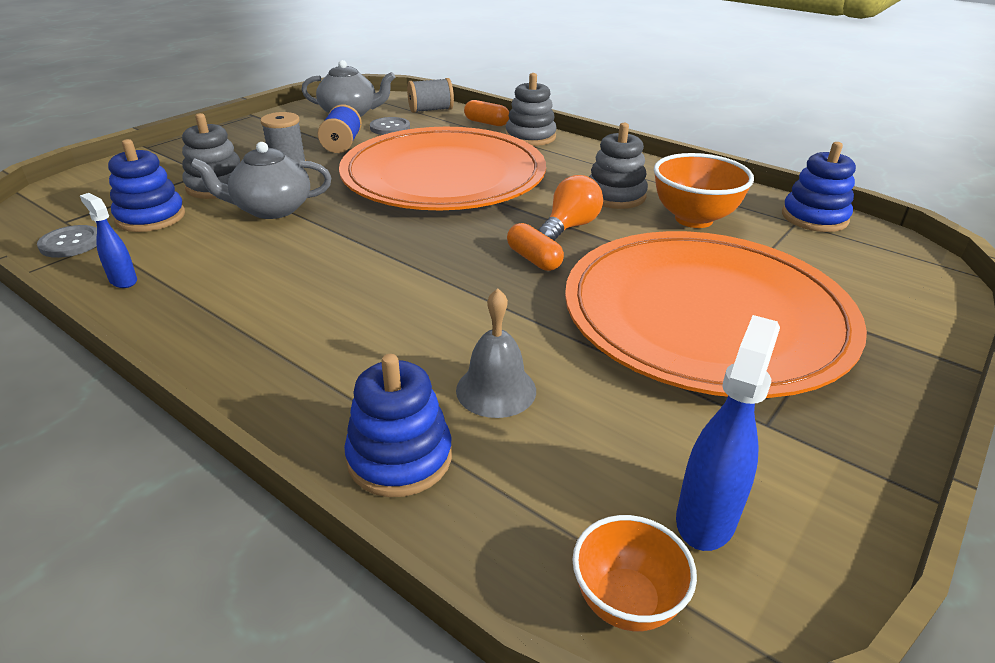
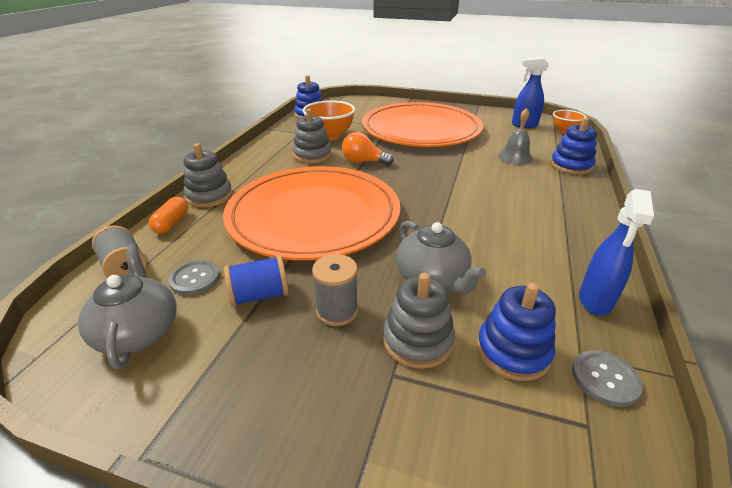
camera: 110 degrees left, 0 degrees up
(123, 280) = (595, 301): blue spray bottle -> blue spray bottle, size x1.62
(534, 259) = (409, 165): orange capsule -> none

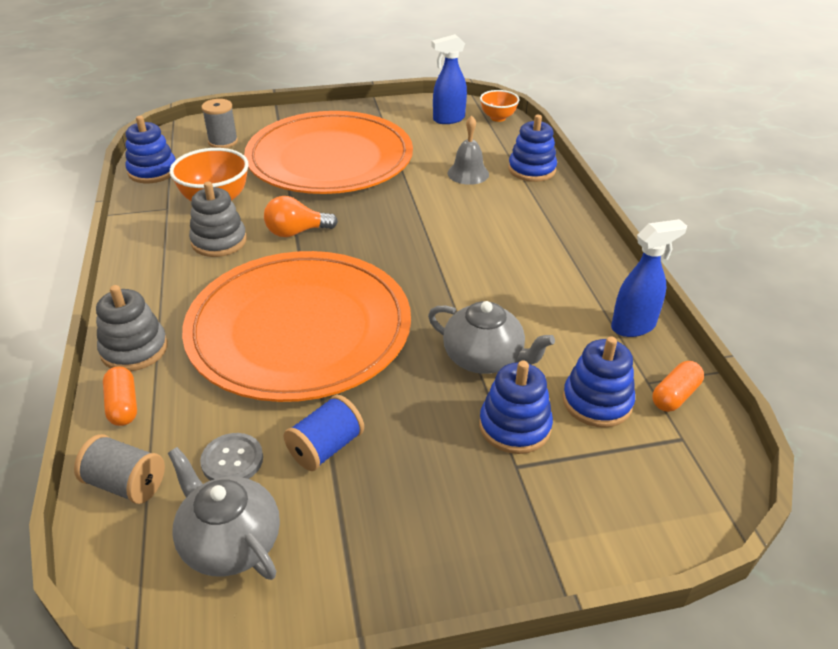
camera: 30 degrees left, 5 degrees up
(337, 311) = (420, 430): grey spool -> grey spool (223, 142)
(417, 340) = (514, 426): grey stacking toy -> blue stacking toy
(595, 301) = (633, 326): blue spray bottle -> blue spray bottle turned 105 degrees counterclockwise
(605, 379) = (675, 395): grey button -> orange capsule

